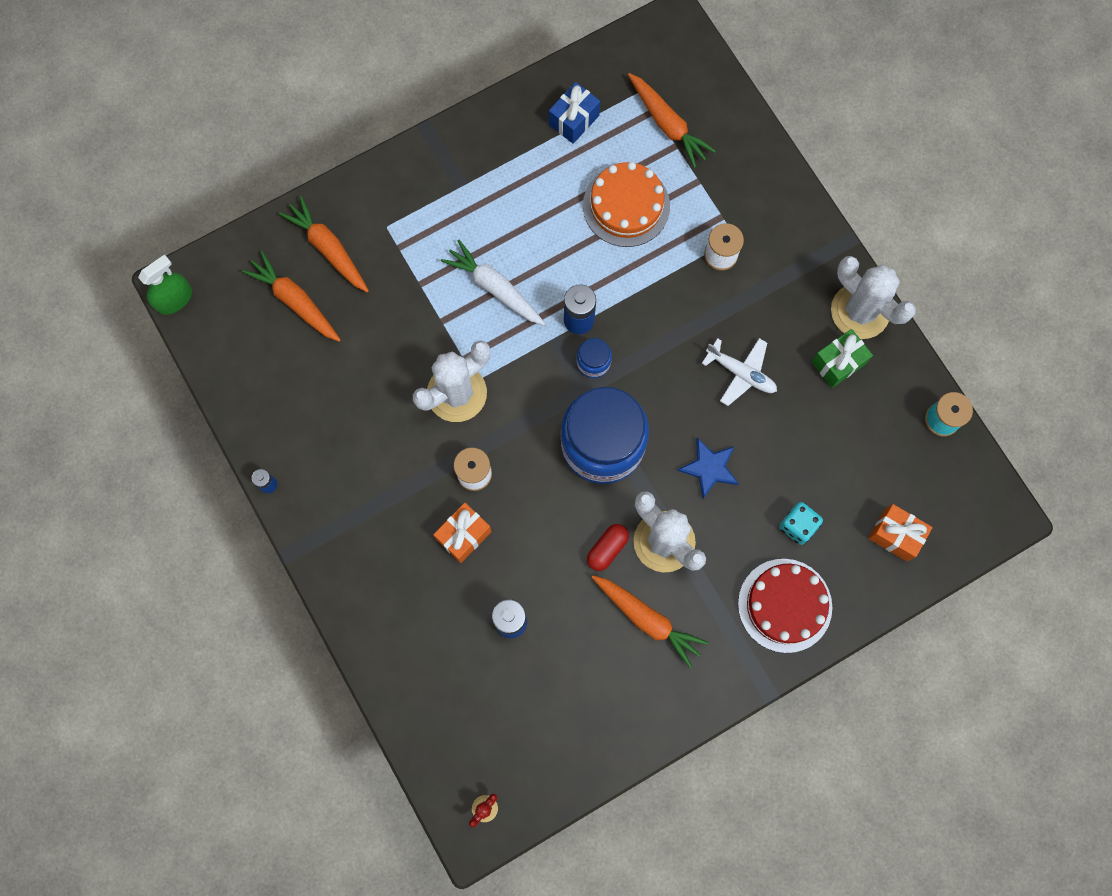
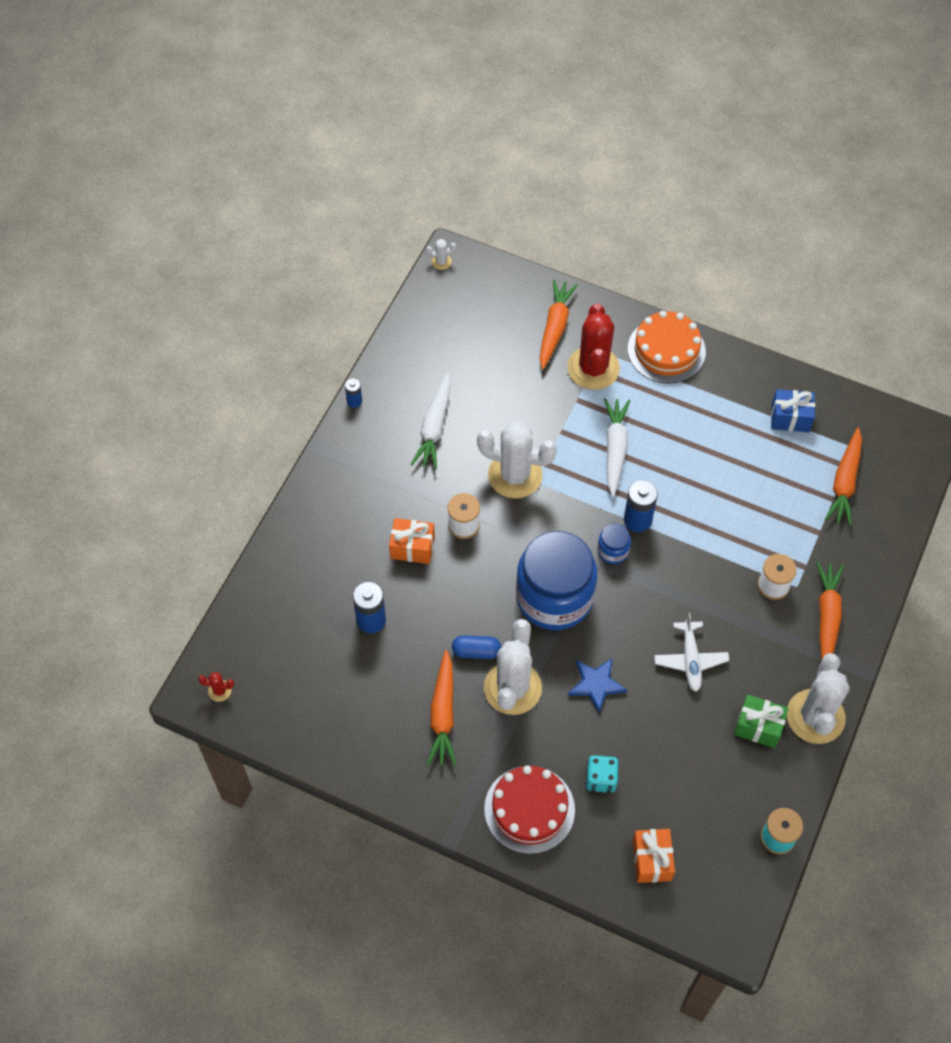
camera: 55 degrees right, 15 degrees down
(174, 299) = (441, 261): green spray bottle -> white cactus
(295, 301) = (499, 332): orange carrot -> orange carrot (827, 617)
(353, 430) = (434, 427): none -> white carrot
(398, 246) = (593, 368): none -> red cactus
(607, 549) = (476, 651): red capsule -> blue capsule
(626, 206) = (754, 495): orange cake -> orange cake (666, 350)

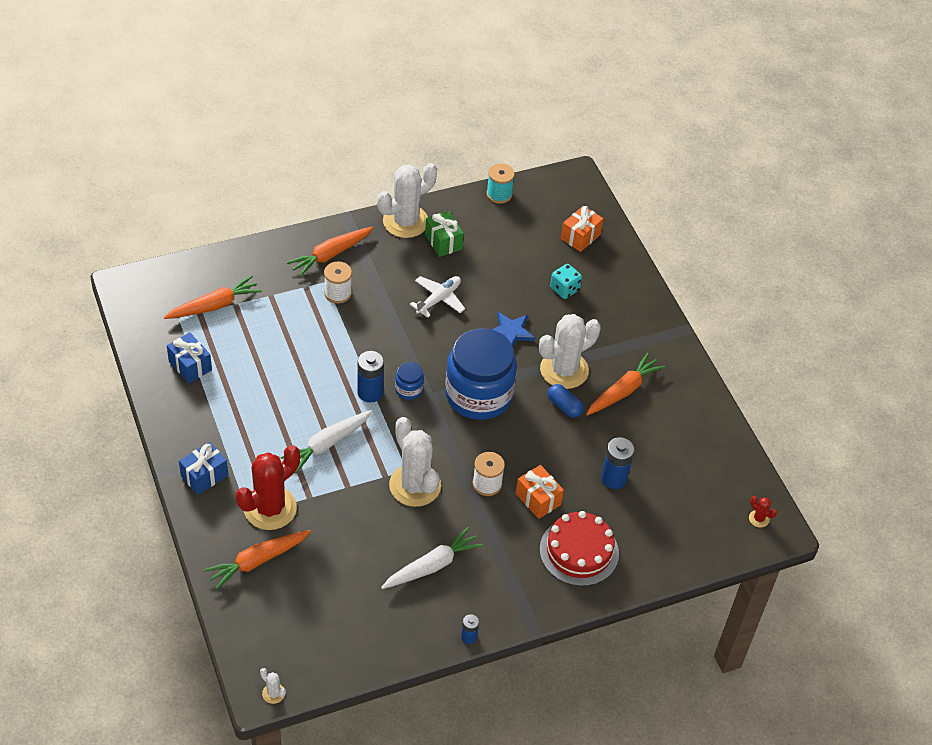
camera: 140 degrees left, 10 degrees down
(529, 809) = (623, 308): red cake -> red cake (579, 551)
(666, 350) = (204, 476): orange cake -> blue gift

